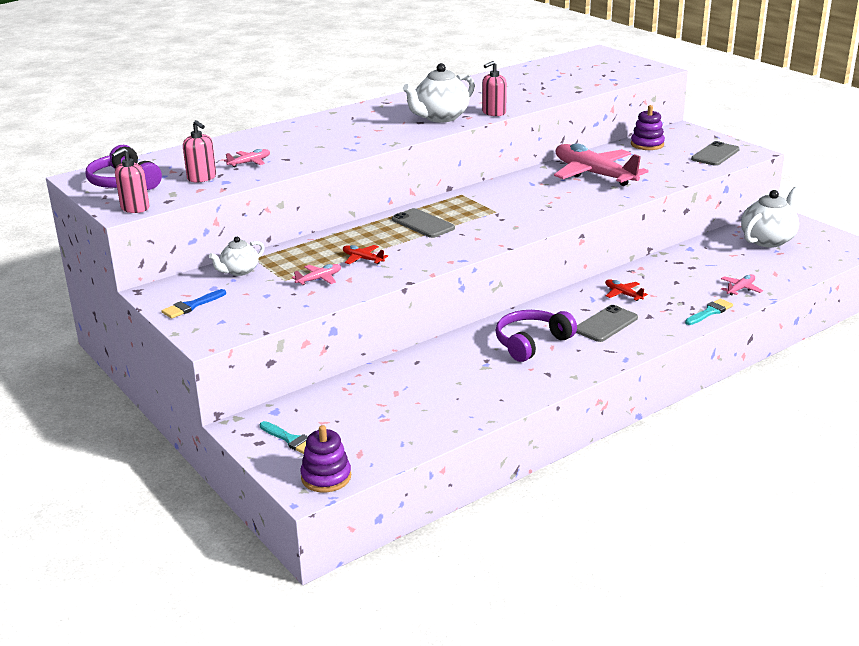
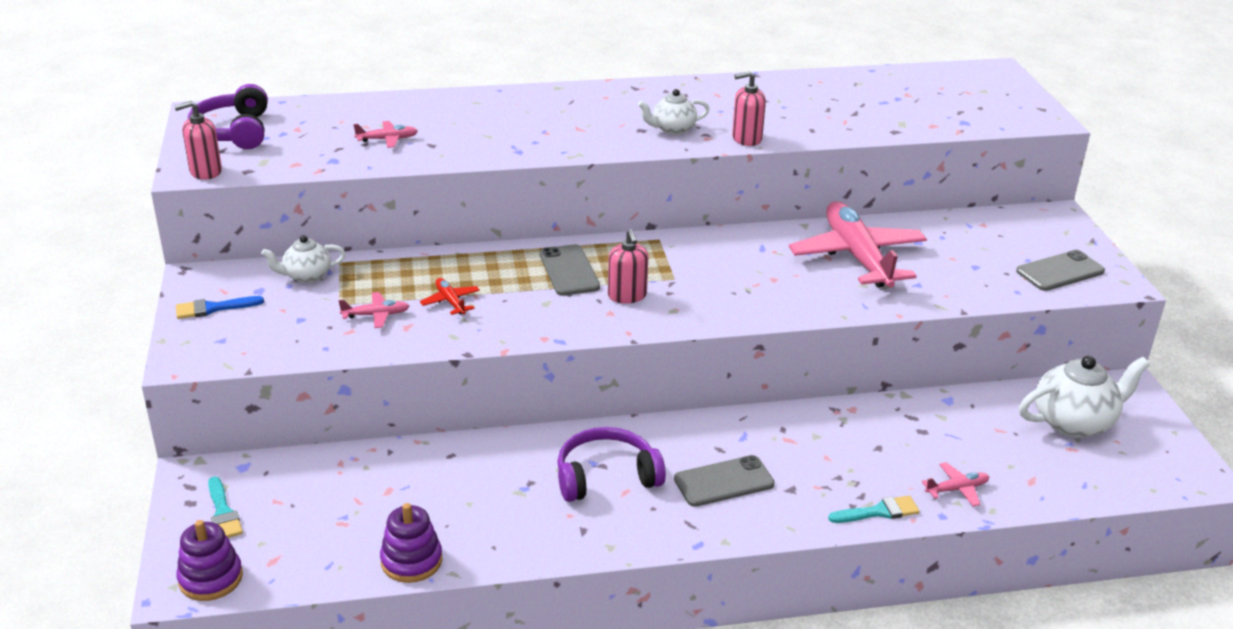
camera: 25 degrees right, 5 degrees up
(202, 178) = (315, 148): pink soap dispenser -> pink soap dispenser (627, 296)
(440, 117) = (672, 129): white teapot -> white teapot, size x0.59
(623, 294) = (789, 443): red plane -> none
(647, 144) = (979, 228): purple stacking toy -> purple stacking toy (411, 561)

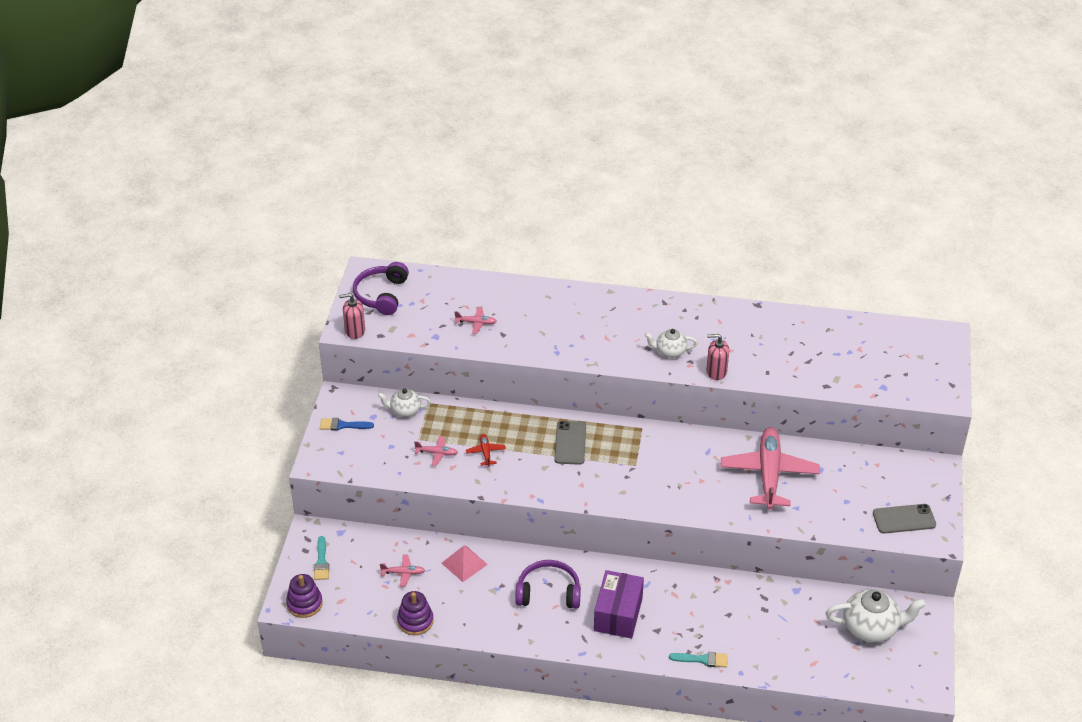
camera: 20 degrees right, 10 degrees up
(459, 466) = (464, 563): none -> pink pyramid
(627, 296) = (598, 473): pink soap dispenser -> none
(724, 482) = (618, 614): grey phone -> purple box
(957, 489) = (761, 657): pink plane -> pink plane (403, 573)

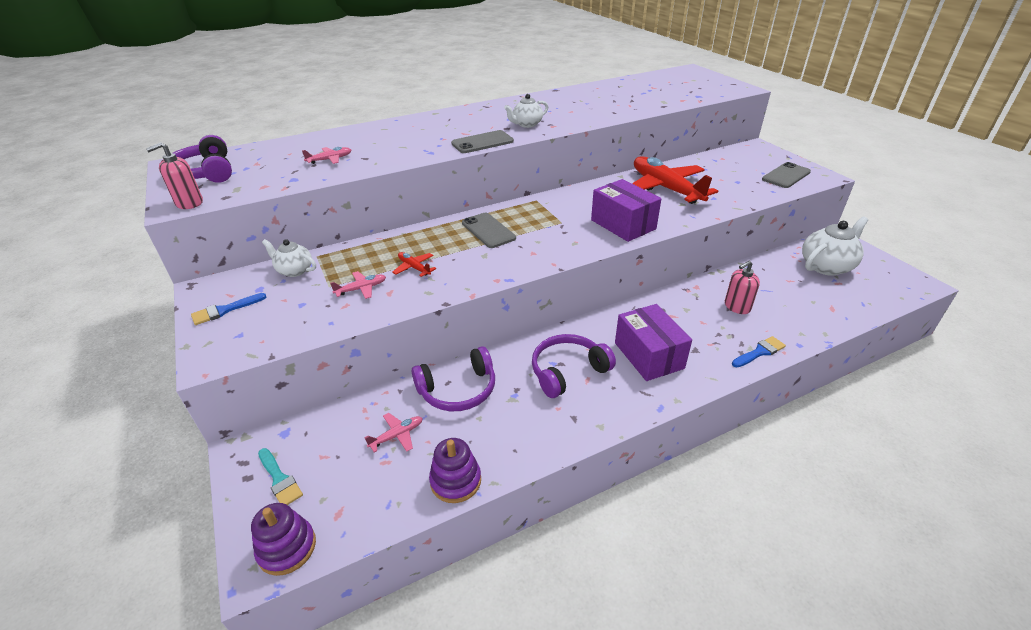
camera: 35 degrees left, 5 degrees down
(405, 410) = (294, 270): white teapot -> white teapot turned 60 degrees clockwise
(464, 563) = (458, 390): pink pyramid -> purple headphones
(608, 359) = (482, 142): none -> grey phone
(681, 494) = (623, 224): none -> purple box
(702, 659) = (759, 352): turquoise brush -> blue brush
(716, 372) = (578, 123): pink soap dispenser -> pink soap dispenser (737, 307)
(769, 474) = (666, 188): pink plane -> red plane

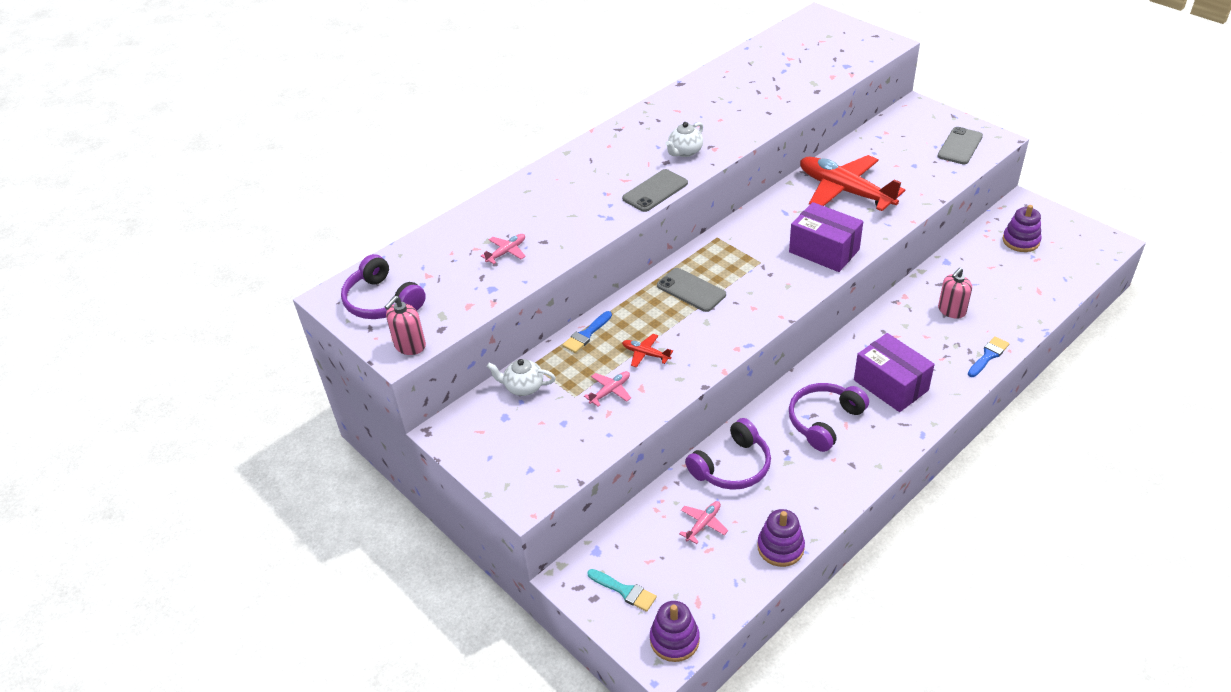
camera: 15 degrees left, 5 degrees up
(224, 310) = (491, 449): blue brush -> blue brush (586, 334)
(826, 266) = (1021, 241): white teapot -> purple stacking toy

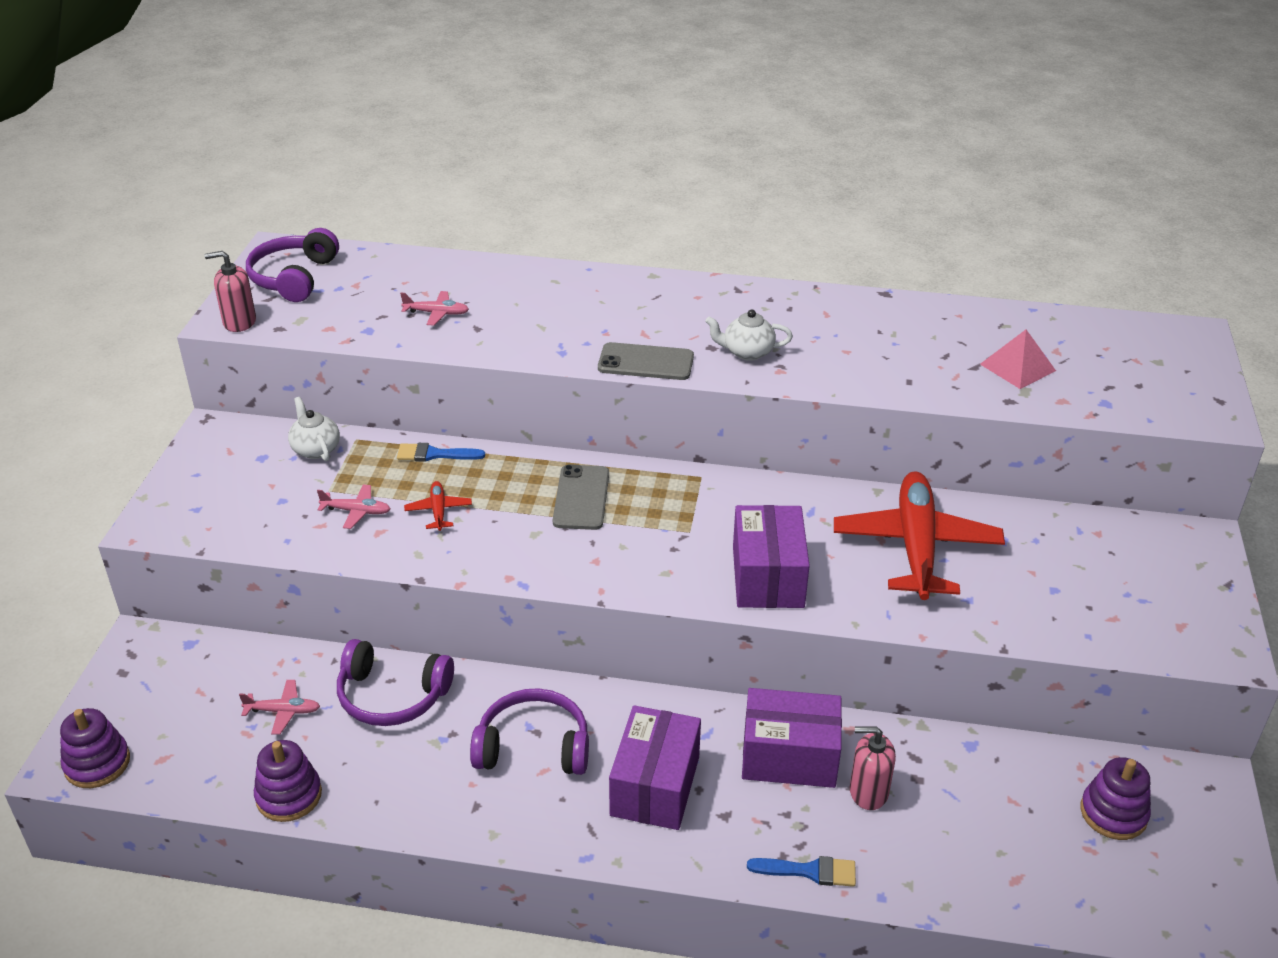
camera: 50 degrees right, 5 degrees down
(625, 591) = (145, 692): turquoise brush -> none
(791, 75) = (1017, 367): none -> pink pyramid
(907, 326) = (789, 756): none -> purple box
(960, 146) = (1160, 619): grey phone -> none

